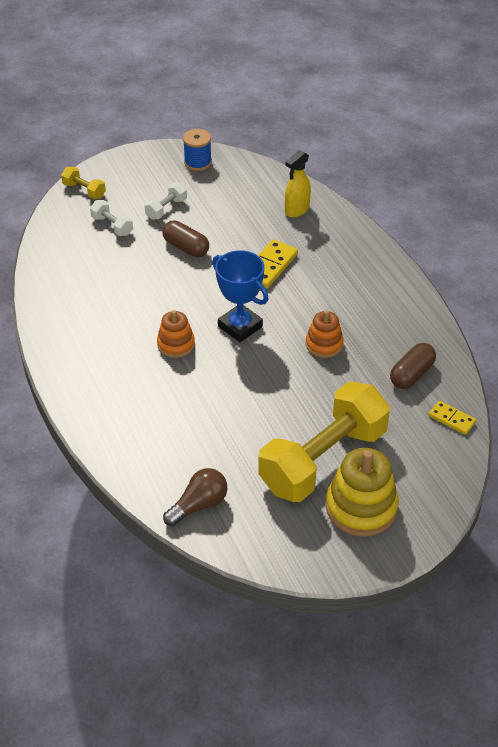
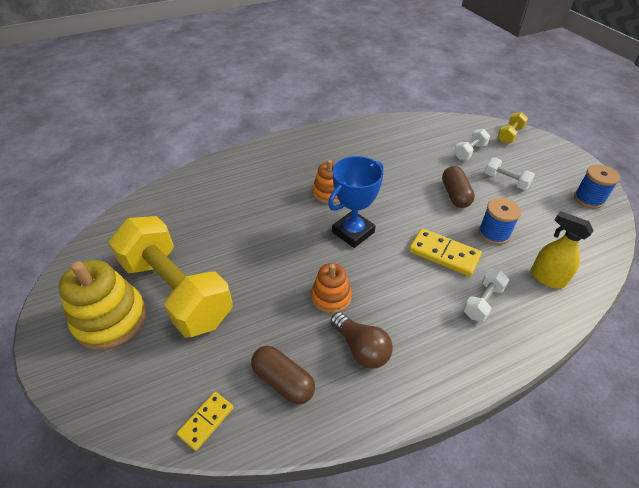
camera: 90 degrees right, 0 degrees up
(186, 247) = (455, 195): brown capsule -> brown capsule turned 45 degrees counterclockwise
(199, 505) = (153, 210): brown light bulb -> brown light bulb (361, 348)
(243, 231) = (493, 233): none -> blue spool
(324, 251) = (483, 302): none -> white dumbbell

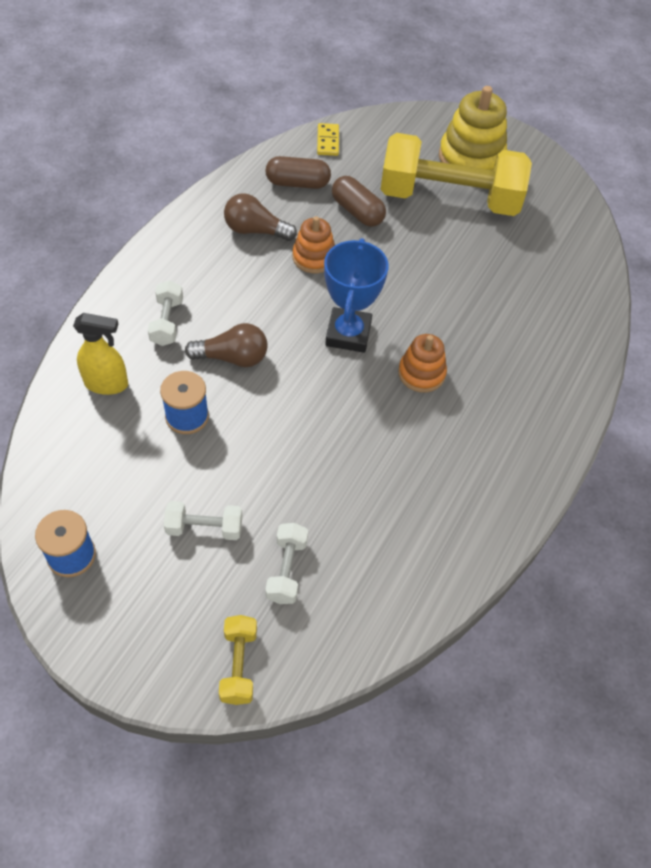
camera: 140 degrees right, 10 degrees up
(444, 254) = (232, 357): yellow domino -> brown light bulb
(455, 195) = (263, 458): brown capsule -> brown capsule (357, 211)

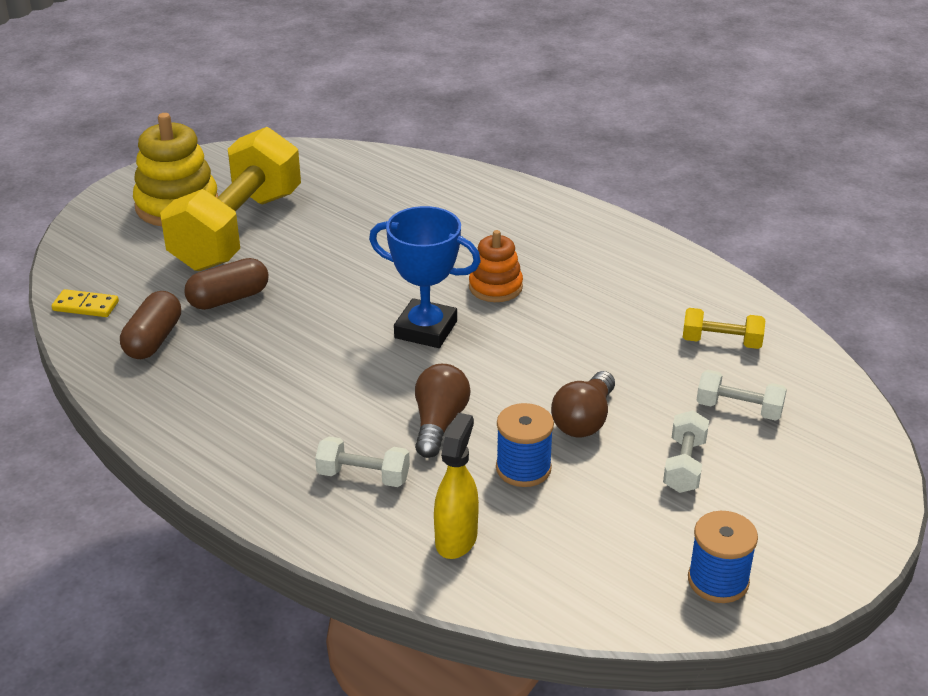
camera: 75 degrees left, 20 degrees down
(238, 665) = (850, 453): yellow dumbbell -> yellow dumbbell (721, 342)
(255, 230) = (226, 384): brown light bulb -> brown light bulb (584, 420)
(314, 257) = (294, 341): orange stacking toy -> none

